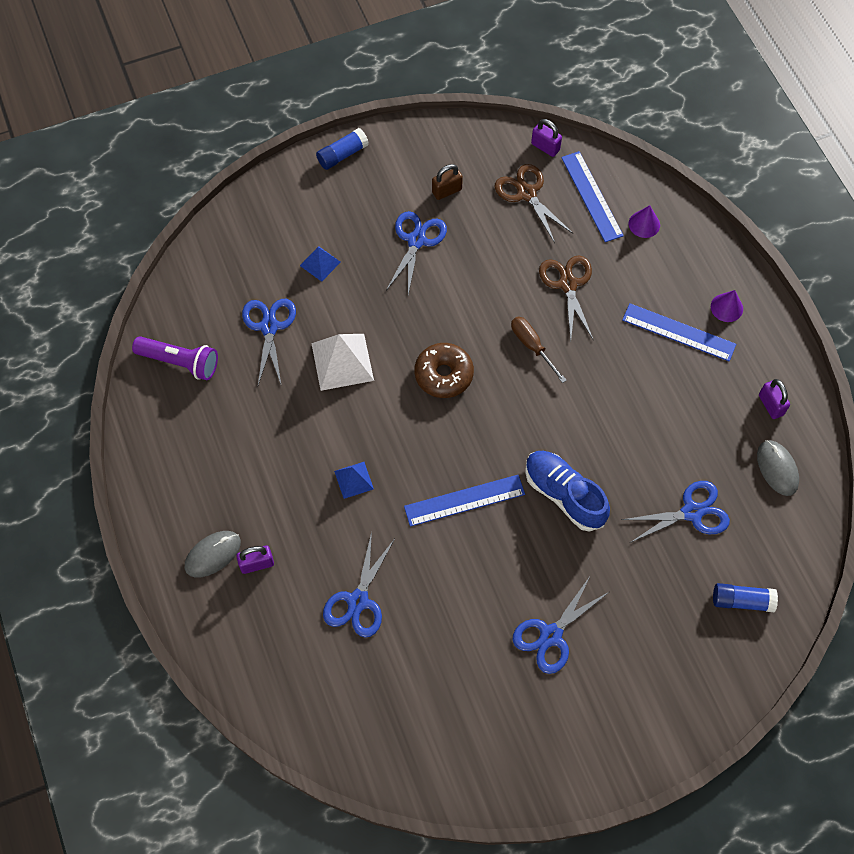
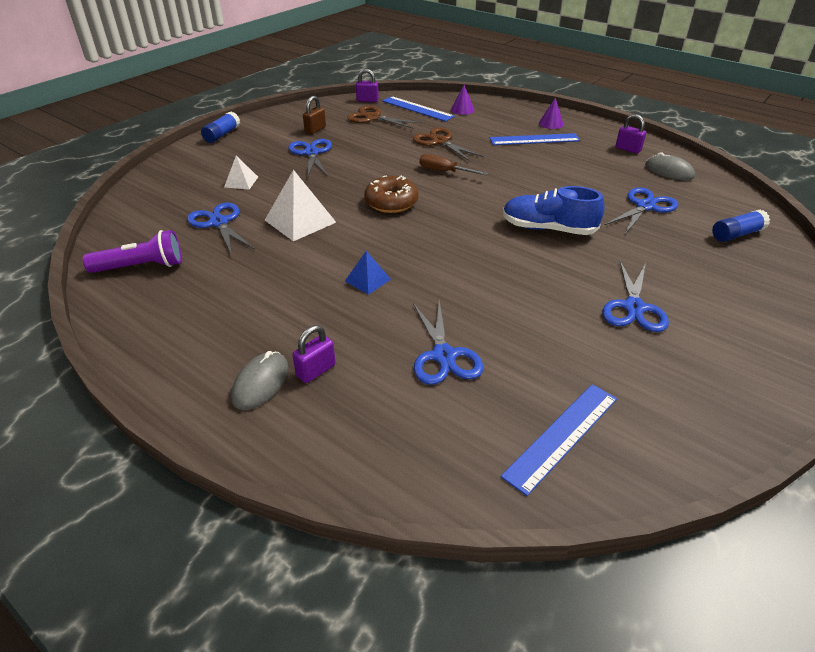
camera: 30 degrees left, 25 degrees down
(320, 263) = (241, 182): blue pyramid -> white pyramid
(464, 500) = (475, 258): blue ruler -> blue ruler (562, 436)

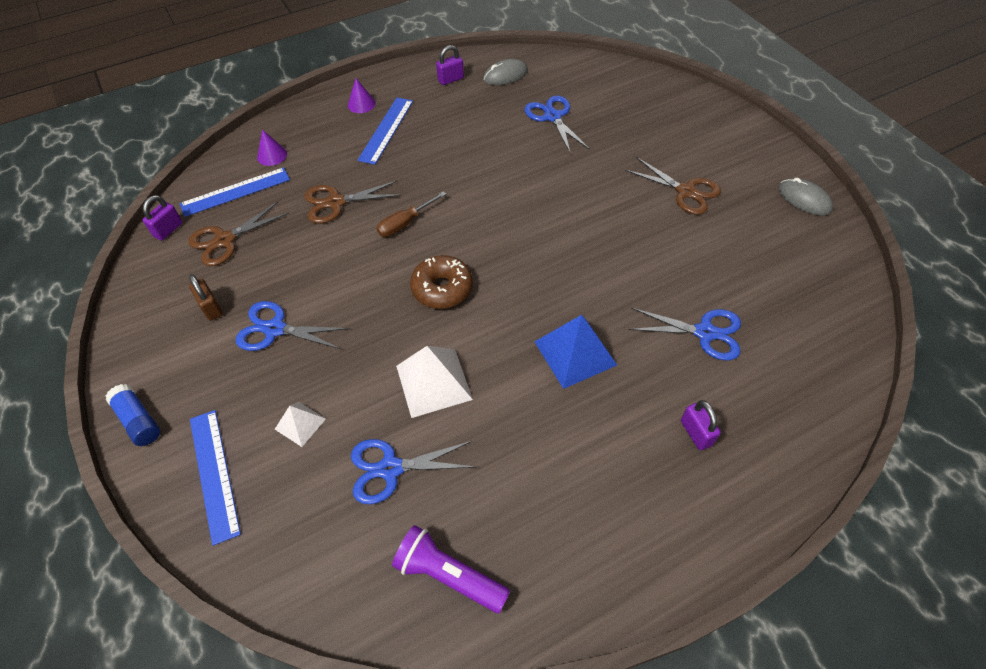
camera: 65 degrees left, 15 degrees up
(141, 267) = (449, 575): purple flashlight -> purple flashlight turned 75 degrees counterclockwise
(260, 383) = (700, 483): grey mouse -> grey mouse (804, 199)
(367, 280) = (575, 353): blue pyramid -> blue pyramid, size x1.78
(548, 229) = (554, 191): blue shoe -> none
(562, 436) = (810, 295): blue ruler -> blue ruler (214, 474)
(633, 307) = (685, 191): blue scissors -> brown scissors
(736, 234) = (618, 90): blue glue stick -> none

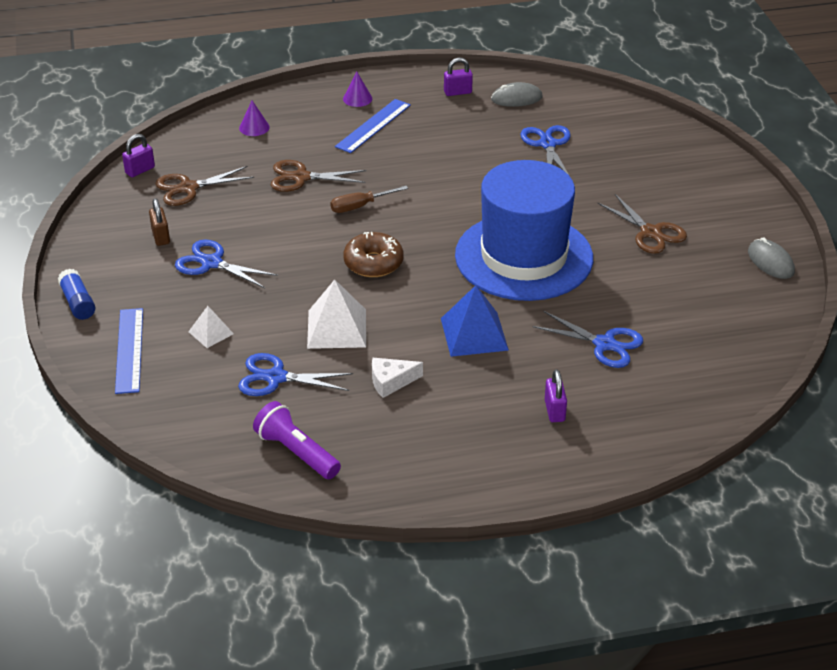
camera: 15 degrees right, 15 degrees down
(235, 192) = (210, 151): blue ruler -> none
(515, 440) = (391, 382): none -> white cheese
(584, 246) = (524, 257): none -> blue hat

